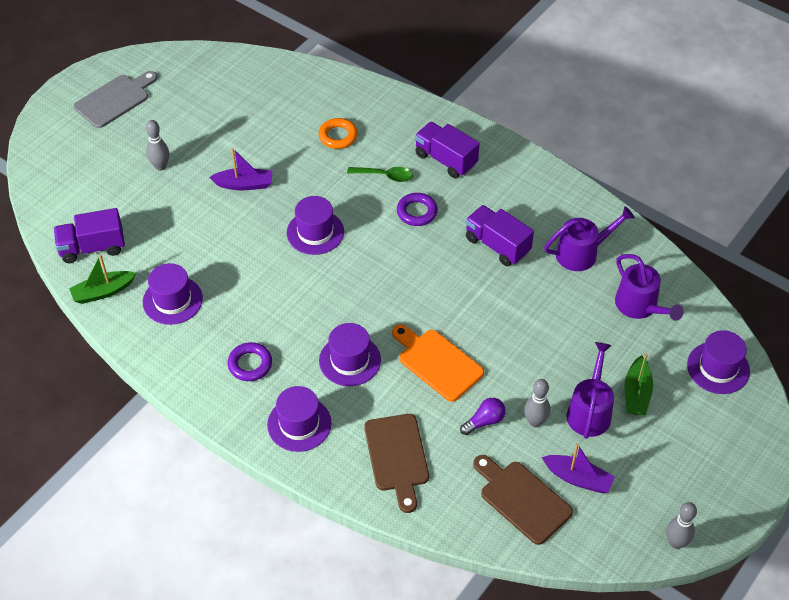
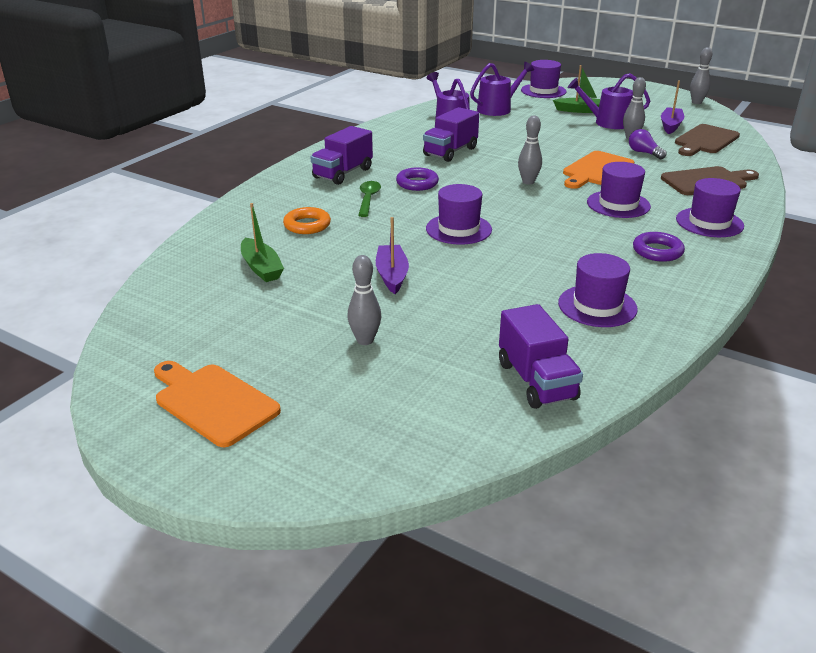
camera: 95 degrees left, 20 degrees down
(103, 292) = (611, 360): green boat -> green boat (261, 268)
(115, 99) = (213, 402): grey cutting board -> orange cutting board
(411, 298) = (528, 182): none -> grey bowling pin

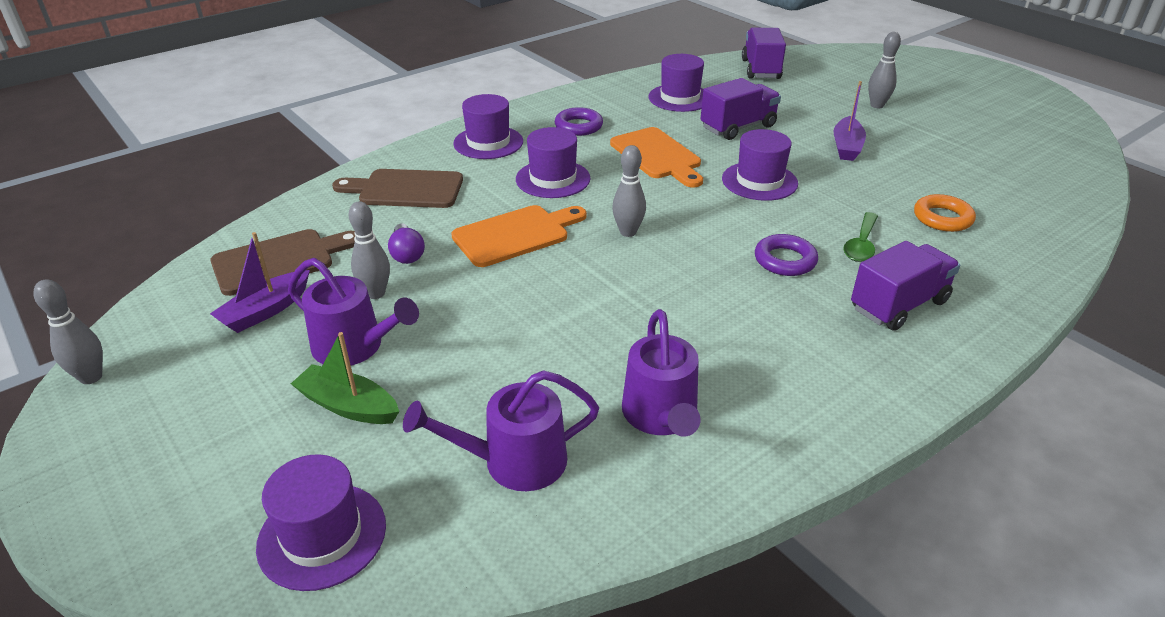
camera: 160 degrees left, 5 degrees up
(213, 402) = (985, 90): orange cutting board -> orange cutting board (657, 156)
(261, 268) = (983, 175): green boat -> none
(450, 152) = (703, 323): purple truck -> purple truck (738, 127)

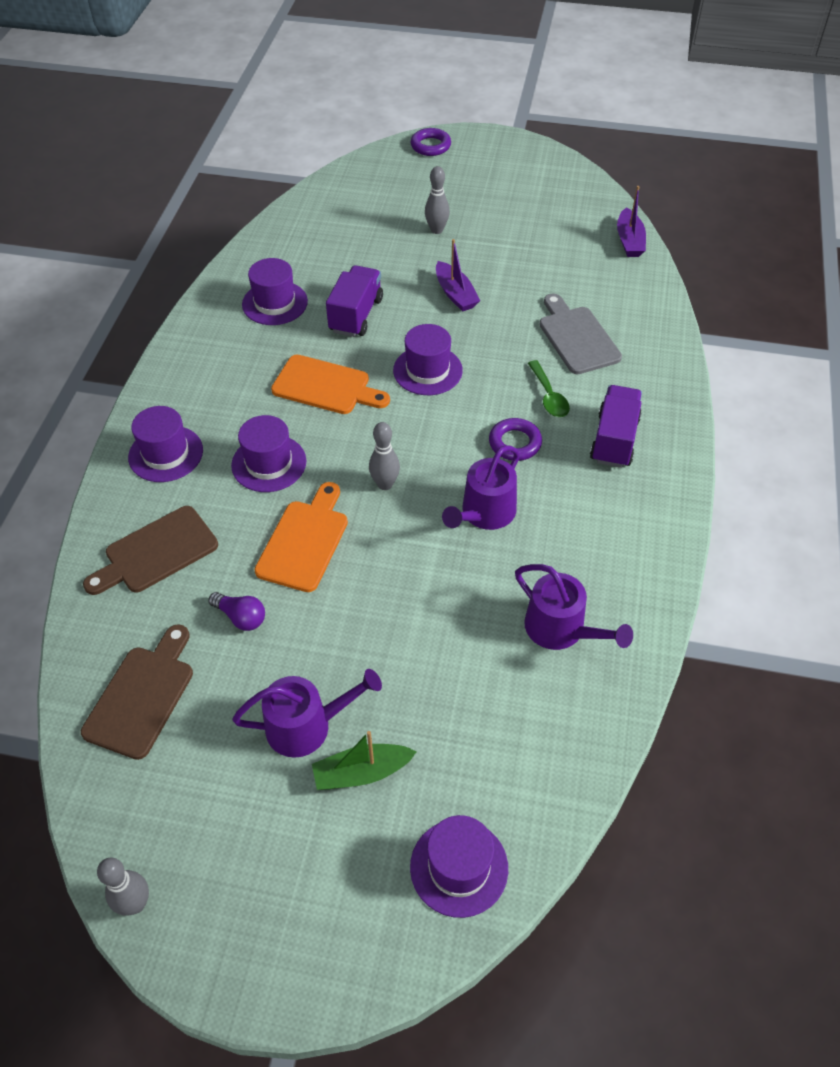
camera: 40 degrees left, 15 degrees up
(265, 311) = (196, 747): purple boat -> purple boat (629, 241)
(375, 293) = (263, 670): grey bowling pin -> none
(514, 461) = (512, 728): purple watering can -> purple watering can (484, 513)
(578, 126) = (224, 388): purple ring -> purple ring (430, 146)
(760, 69) = (307, 228): purple truck -> none
(942, 218) = (577, 337): orange ring -> grey cutting board

